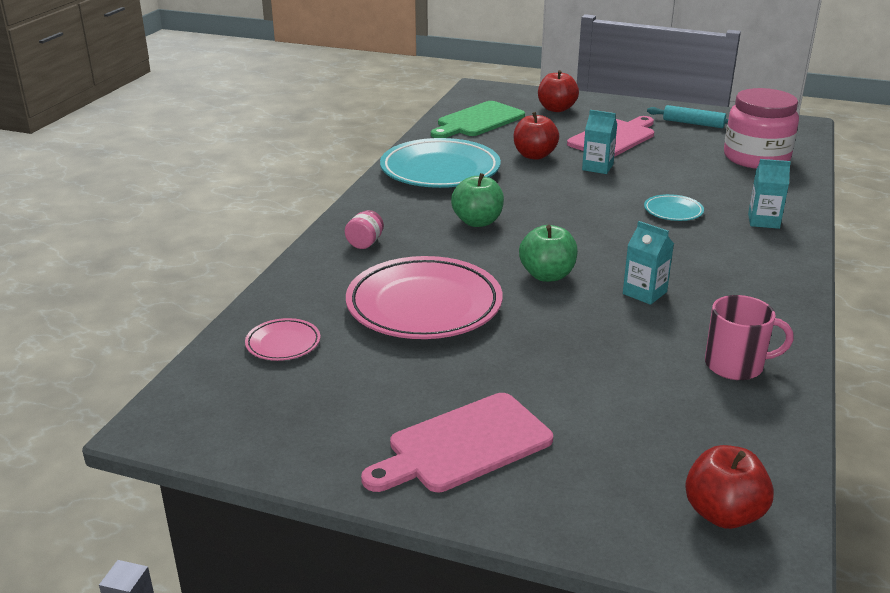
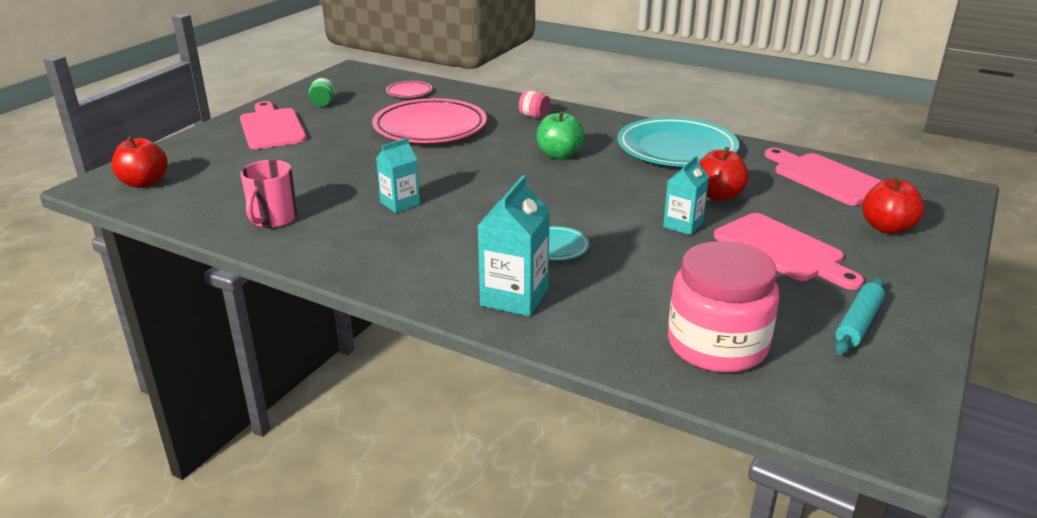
camera: 100 degrees right, 0 degrees up
(346, 417) = (323, 104): none -> green jar
(478, 121) = (825, 178): green cutting board -> pink cutting board
(547, 275) = (451, 170): green apple -> none
(763, 221) = (514, 297): turquoise carton -> turquoise carton, size x1.53

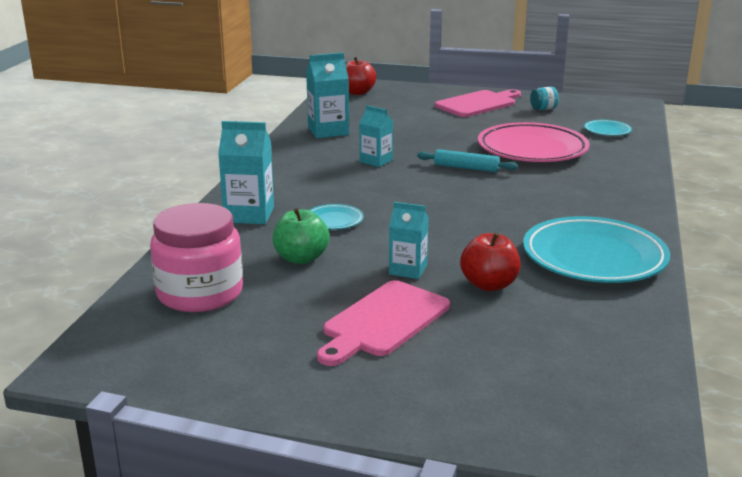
camera: 75 degrees right, 5 degrees down
(273, 219) = (328, 131): pink mug -> turquoise carton
(323, 104) = (543, 109): green jar -> turquoise jar
(409, 92) = (607, 131): pink plate -> turquoise plate
(534, 116) = (609, 184): pink jar -> none
(559, 155) = (522, 204): green apple -> green apple (301, 258)
(825, 178) = (595, 350): pink cutting board -> none
(858, 323) = (252, 360): turquoise rolling pin -> turquoise rolling pin (466, 168)
(887, 228) = (476, 388): red apple -> none

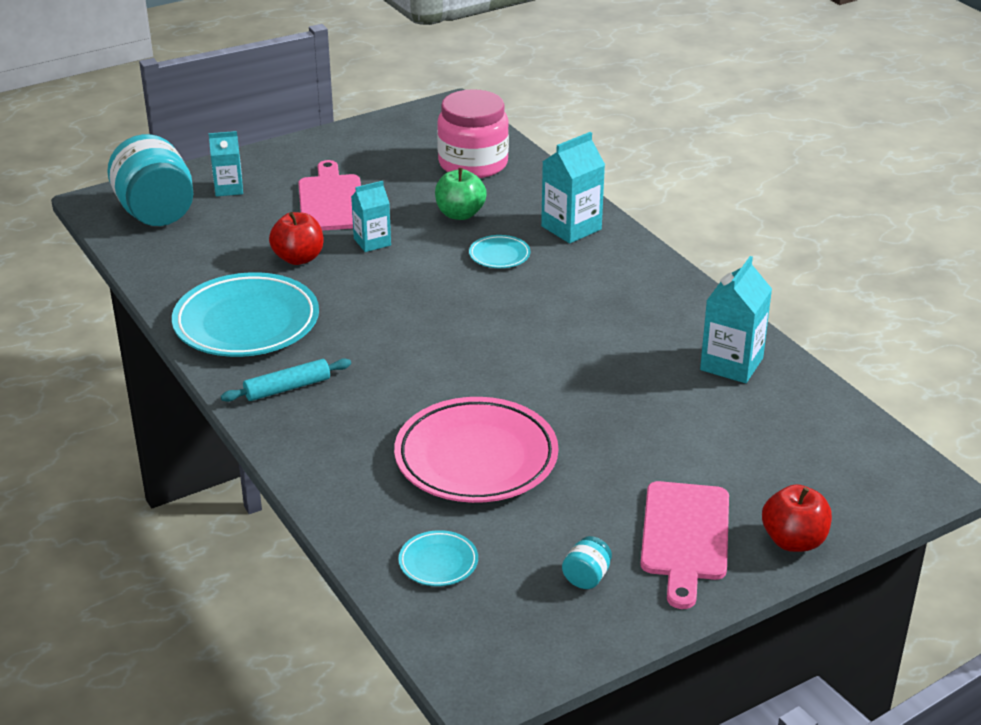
camera: 135 degrees right, 10 degrees up
(357, 92) = (867, 468): red apple -> red apple (793, 541)
(376, 161) = (597, 343): turquoise carton -> turquoise carton (229, 188)
(466, 168) = (498, 382): turquoise rolling pin -> turquoise rolling pin (287, 388)
(582, 399) = (156, 213): none -> turquoise jar

